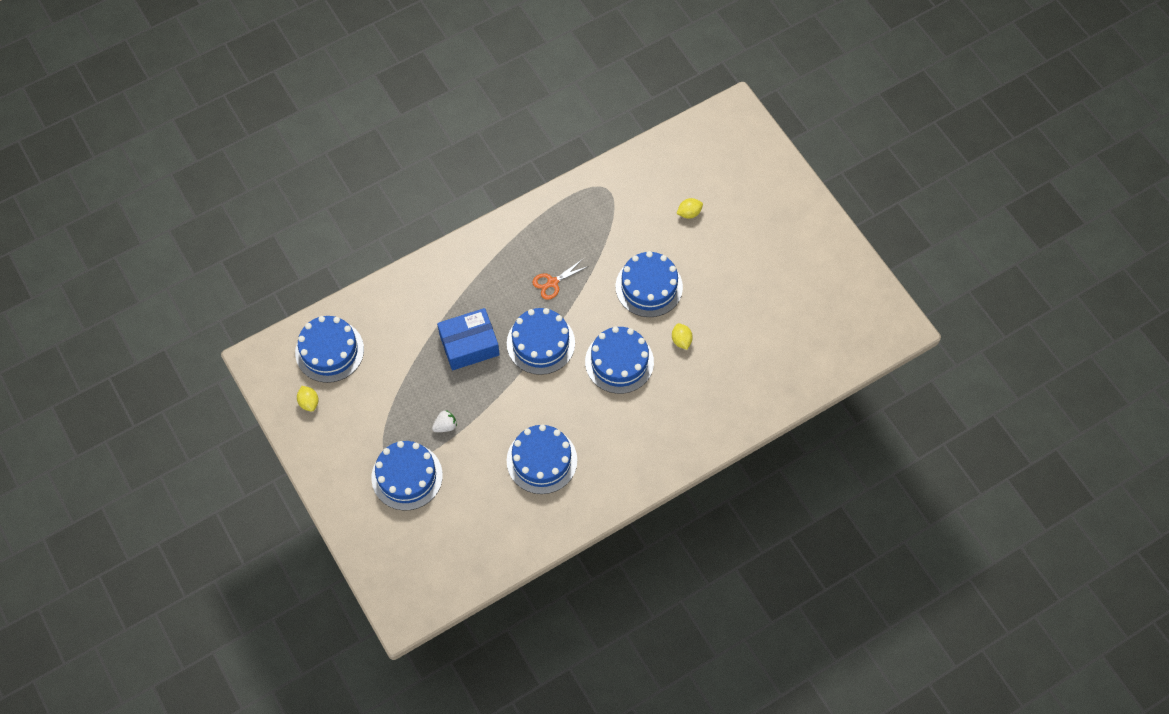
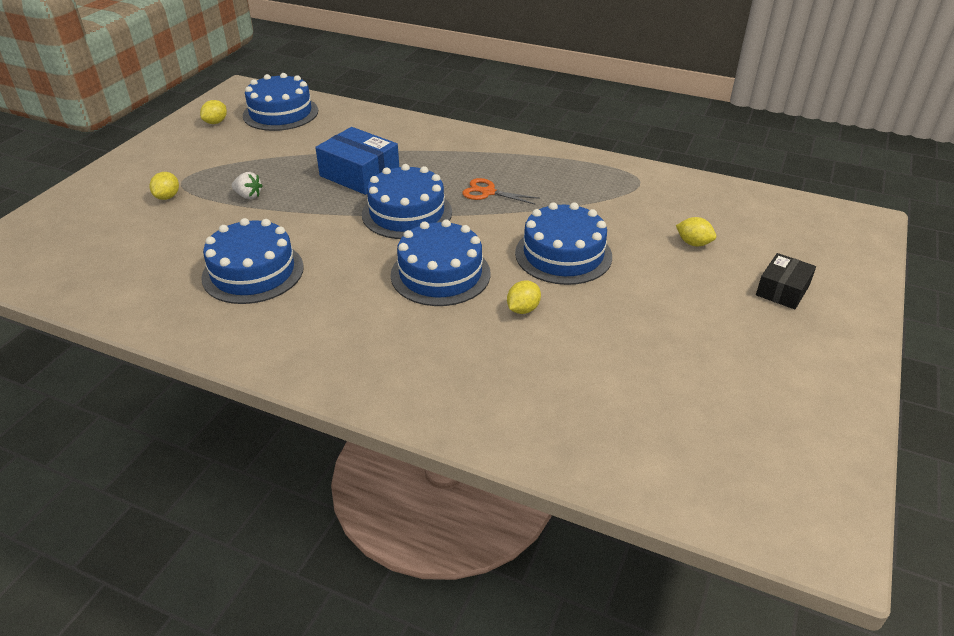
camera: 55 degrees right, 25 degrees down
(407, 476) = (167, 197): blue cake -> yellow lemon
(758, 206) = (782, 290): none -> black box

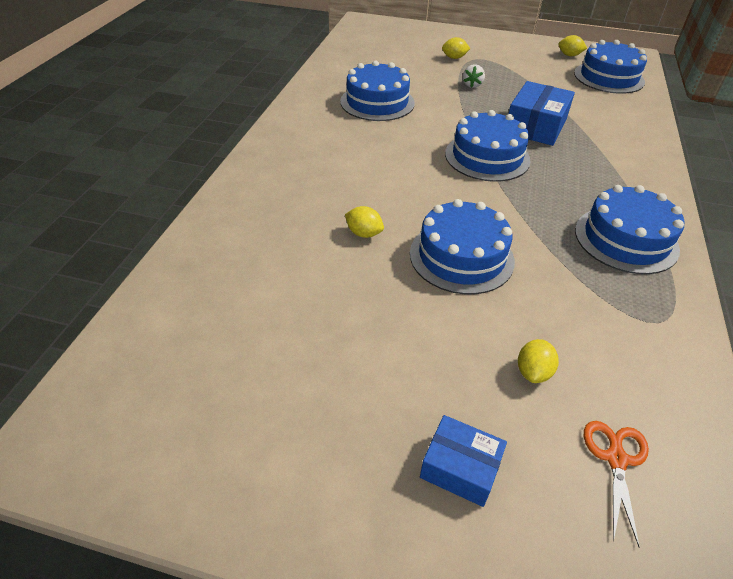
camera: 80 degrees right, 5 degrees up
(440, 274) = (402, 183): blue cake -> blue cake (626, 239)
(488, 192) = (550, 200): orange scissors -> orange scissors (616, 459)
(782, 290) = (460, 468): black box -> blue box

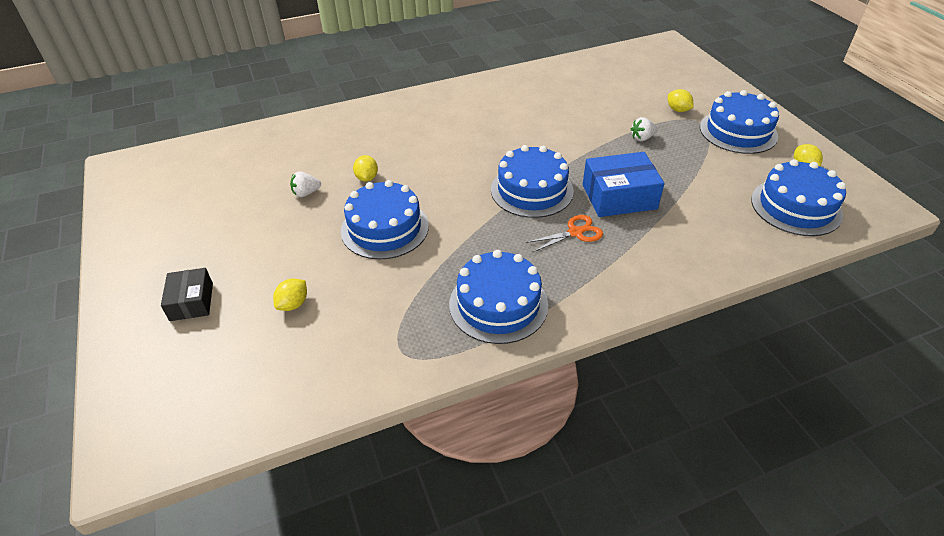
camera: 55 degrees right, 0 degrees up
(341, 285) = (306, 193): none -> white strawberry
(377, 102) = (541, 109): blue cake -> blue cake (738, 131)
(460, 468) = (191, 302): blue box -> black box
(533, 372) = (293, 304): yellow lemon -> yellow lemon turned 45 degrees counterclockwise
(616, 459) = (242, 368): orange scissors -> orange scissors (575, 232)

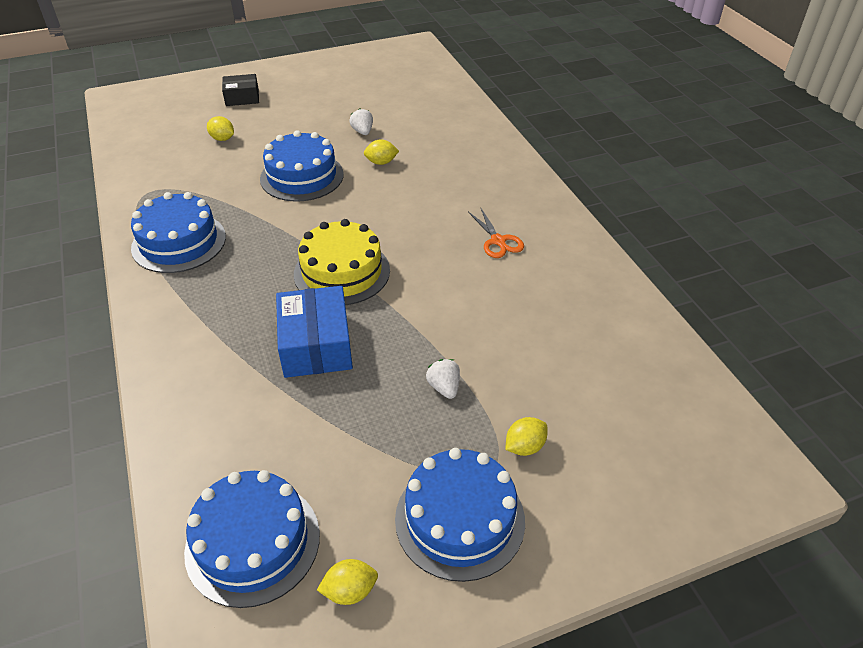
camera: 90 degrees right, 0 degrees up
(532, 190) = (342, 272): blue cake -> yellow cake
(575, 232) = (261, 300): orange scissors -> orange scissors (498, 241)

